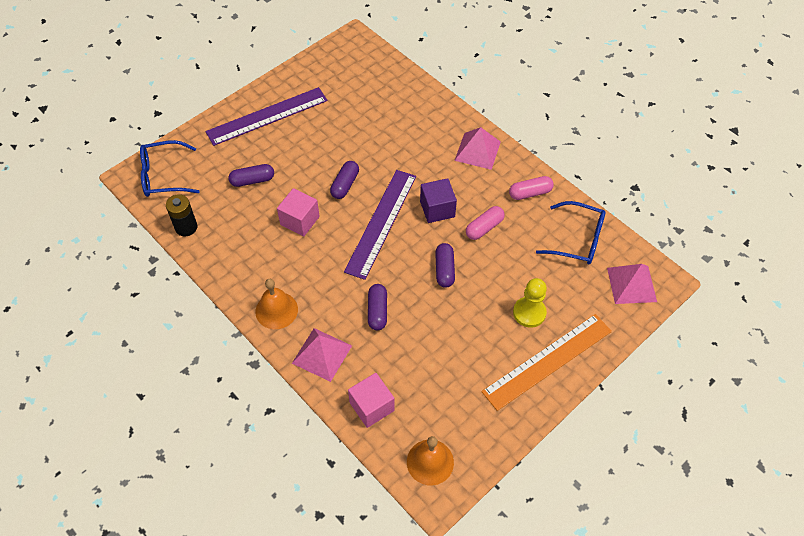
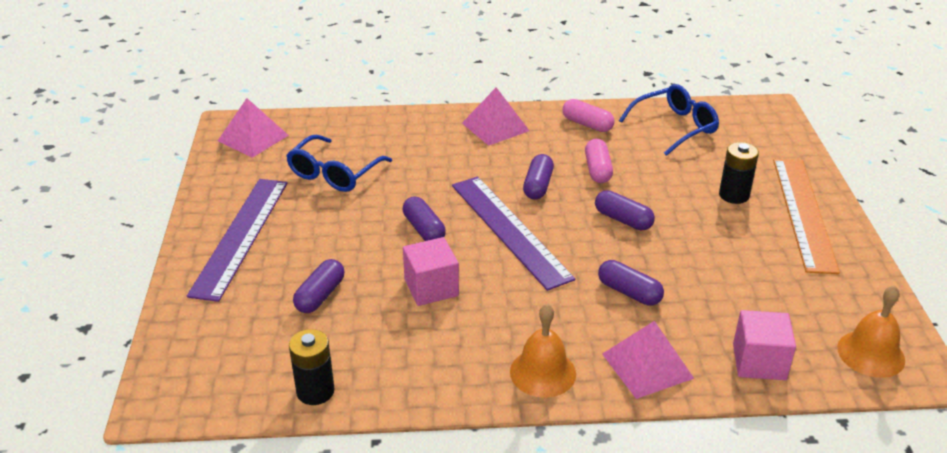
camera: 50 degrees left, 20 degrees down
(163, 176) = (201, 371): blue glasses -> blue glasses (334, 174)
(437, 209) = (538, 186): purple cube -> purple capsule
(529, 313) = (734, 195): yellow pawn -> black battery
(530, 193) = (587, 124): pink capsule -> pink capsule turned 75 degrees counterclockwise
(631, 284) = (758, 125): pink pyramid -> pink pyramid (253, 138)

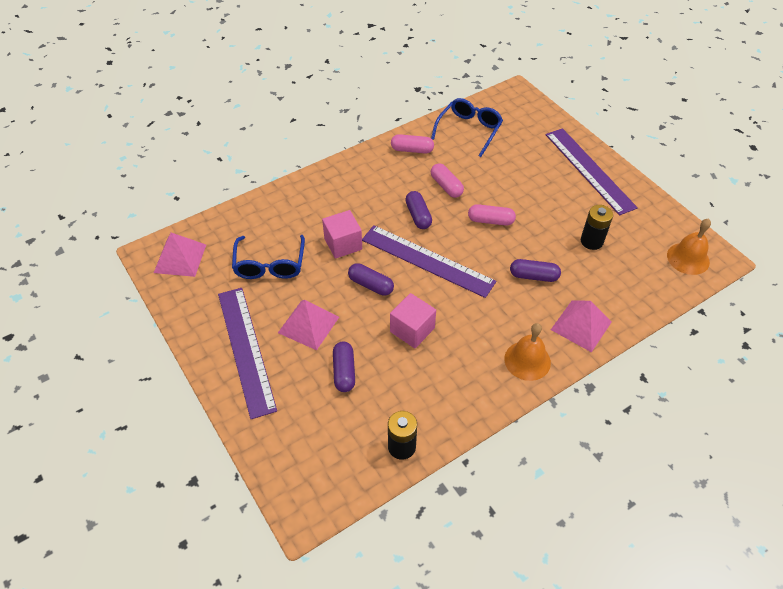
camera: 30 degrees left, 15 degrees up
(495, 127) = (352, 176): pink pyramid -> pink pyramid (308, 324)
(623, 220) = (490, 221): purple capsule -> pink capsule
(734, 195) = (541, 173): black battery -> black battery (591, 241)
(759, 362) = (637, 292): pink cube -> pink cube (343, 244)
(803, 213) = (589, 170): orange ruler -> purple ruler

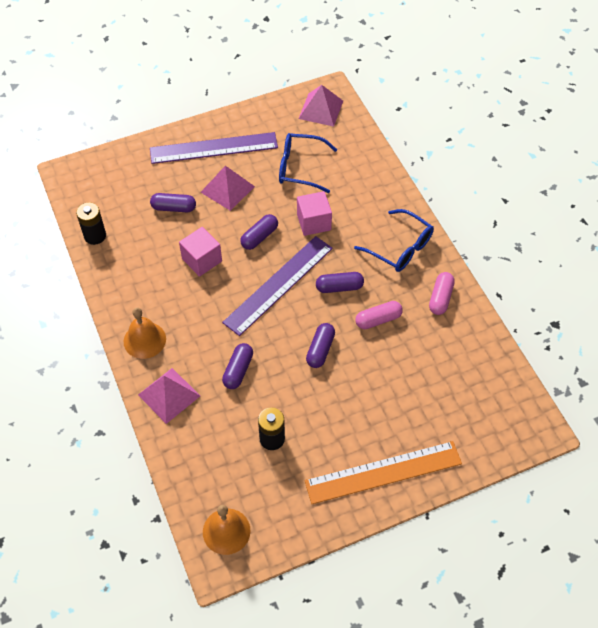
camera: 100 degrees right, 5 degrees up
(469, 130) = (469, 360): blue glasses -> blue glasses (400, 248)
(490, 221) = (320, 350): pink capsule -> purple capsule
(589, 170) = (383, 472): purple ruler -> orange ruler

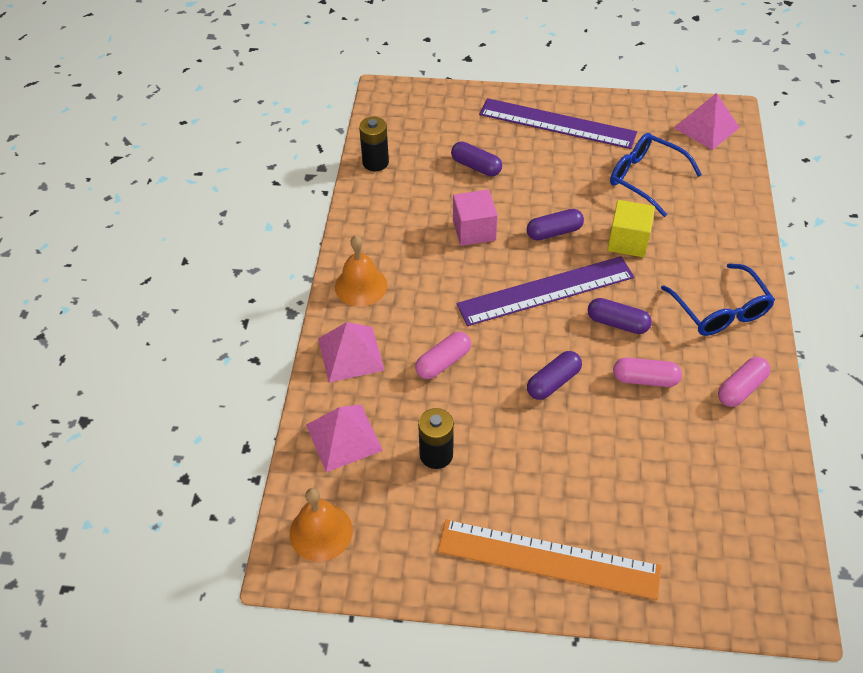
camera: 30 degrees right, 5 degrees down
(227, 189) = (547, 170): pink pyramid -> pink pyramid (344, 437)
(238, 370) = (443, 362): purple capsule -> pink capsule
(314, 222) = (628, 241): pink cube -> yellow cube

